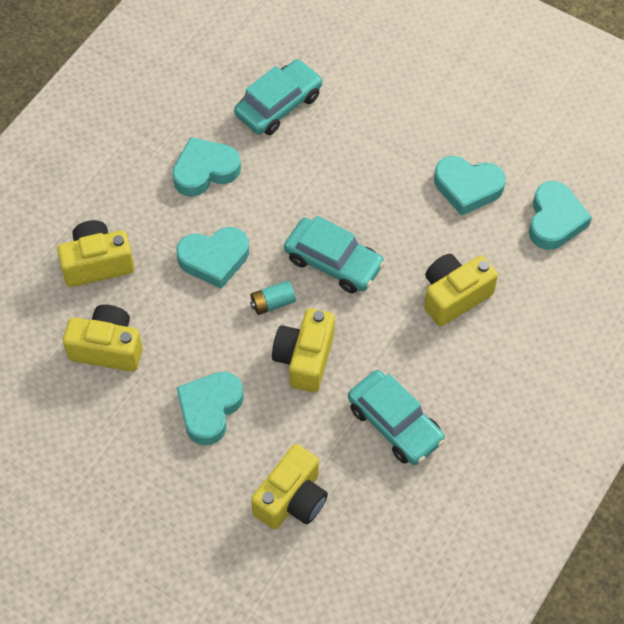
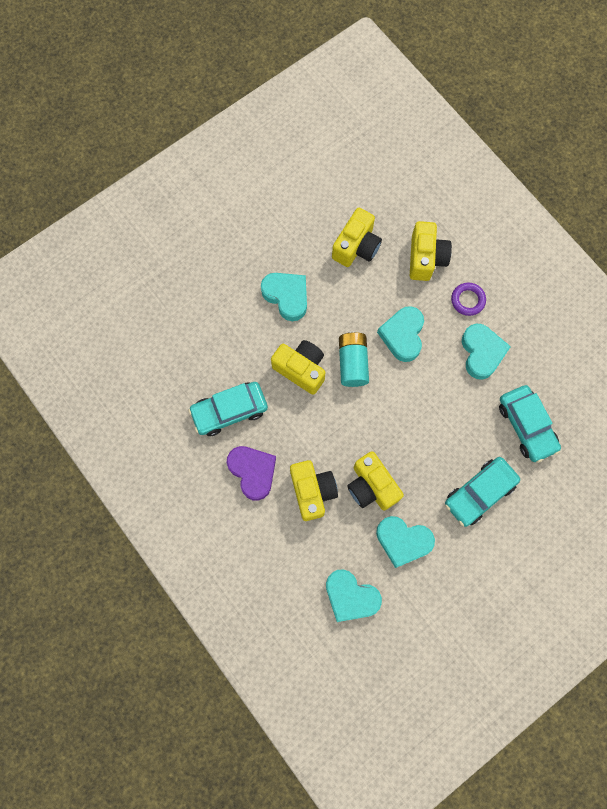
camera: 110 degrees right, 15 degrees up
(140, 203) = (467, 300): none -> purple ring
(273, 303) = (352, 363): turquoise battery -> turquoise battery, size x1.62
(292, 499) = (203, 326): yellow camera -> yellow camera (372, 486)
(333, 262) = (371, 416): turquoise car -> turquoise car (479, 493)
(460, 369) = (253, 472): none -> purple heart
(467, 187) = (403, 541): turquoise heart -> turquoise heart turned 105 degrees counterclockwise

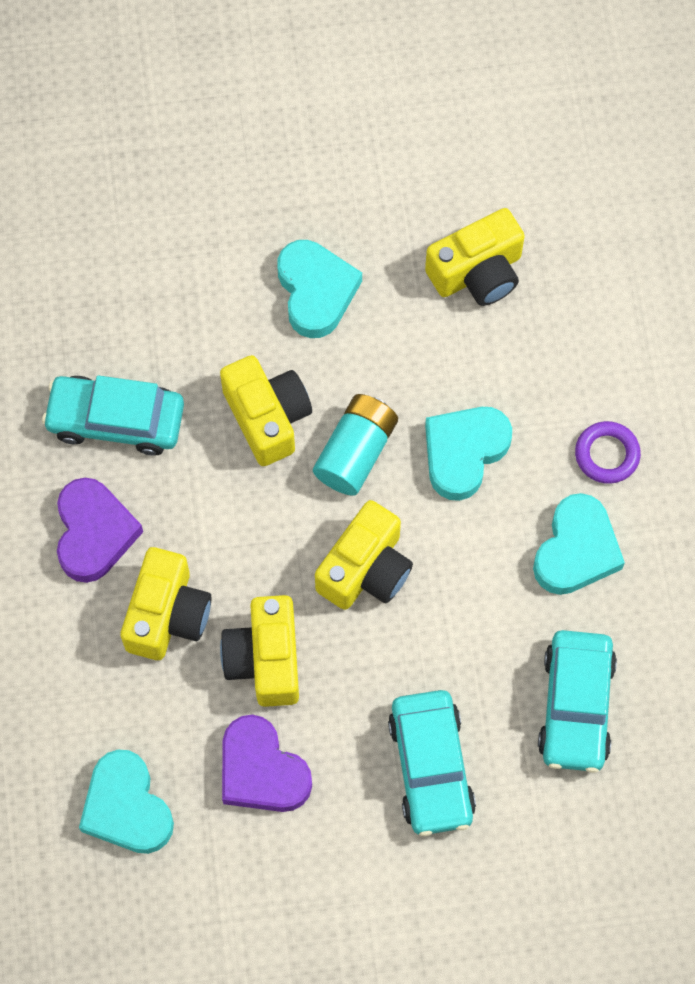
camera: 30 degrees right, 5 degrees down
(403, 541) = (261, 770): turquoise heart -> purple heart
(425, 258) = (580, 350): yellow camera -> yellow camera (365, 569)
(479, 493) = (431, 767): turquoise car -> turquoise car turned 90 degrees counterclockwise

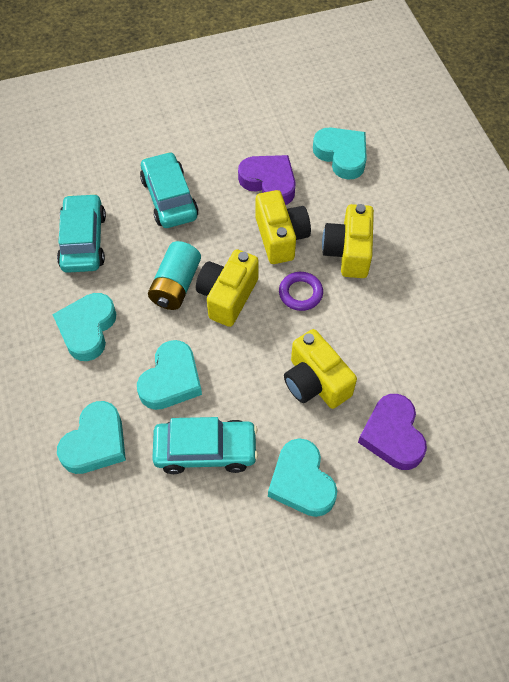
camera: 170 degrees right, 10 degrees down
(94, 533) = (410, 291): purple heart -> purple heart (392, 435)
(116, 420) = (421, 363): turquoise car -> turquoise car (205, 450)
(356, 452) = (248, 368): turquoise battery -> turquoise battery (176, 285)
(477, 272) = (177, 519): yellow camera -> none
(572, 383) = (96, 442): none -> turquoise heart
(607, 454) = (68, 395): purple ring -> purple ring (300, 293)

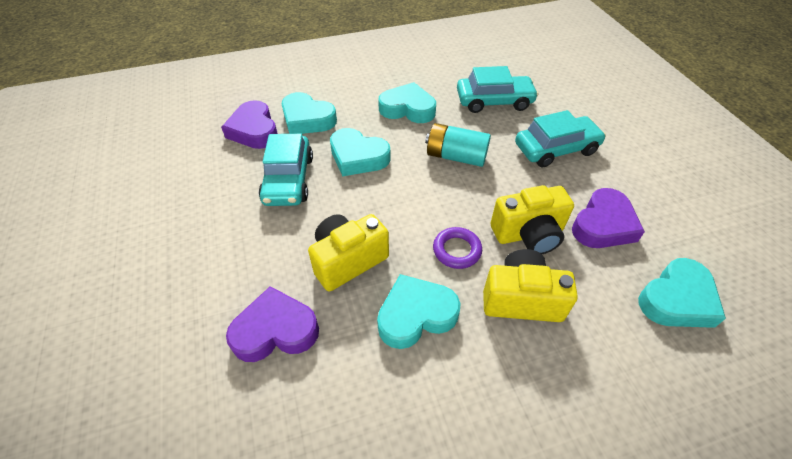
camera: 90 degrees right, 10 degrees down
(112, 506) = (254, 130): none -> purple heart
(227, 296) = (447, 192): yellow camera -> none
(301, 482) = (243, 246): turquoise heart -> turquoise heart (416, 315)

